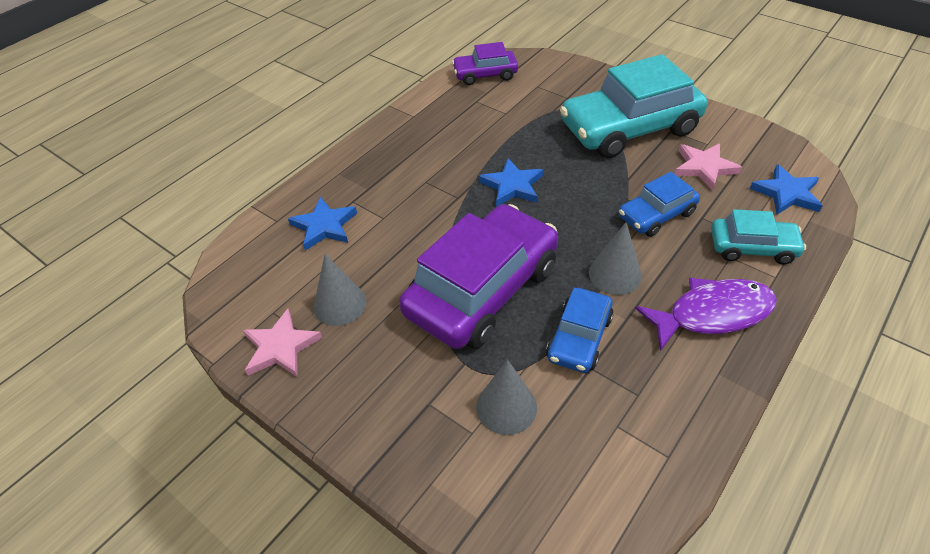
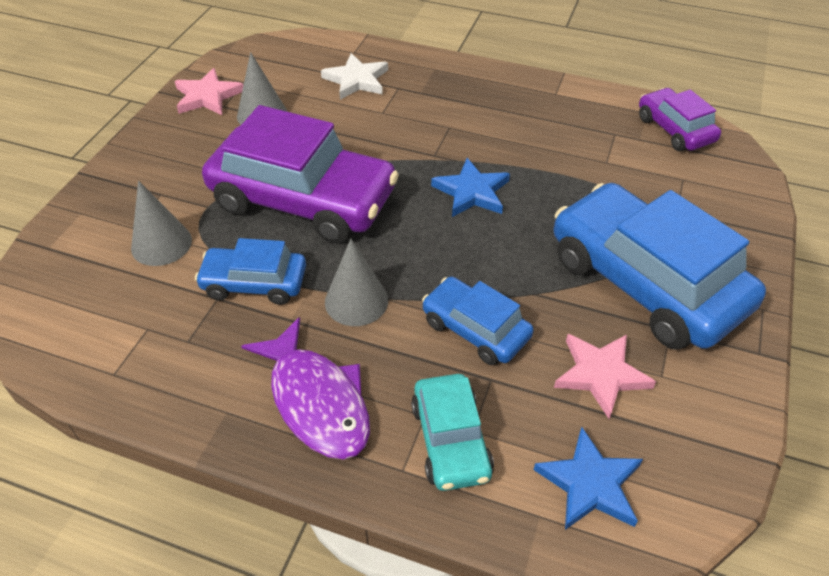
camera: 70 degrees right, 0 degrees up
(324, 226) = (356, 80): blue star -> white star
(629, 128) = (645, 282): turquoise car -> blue car

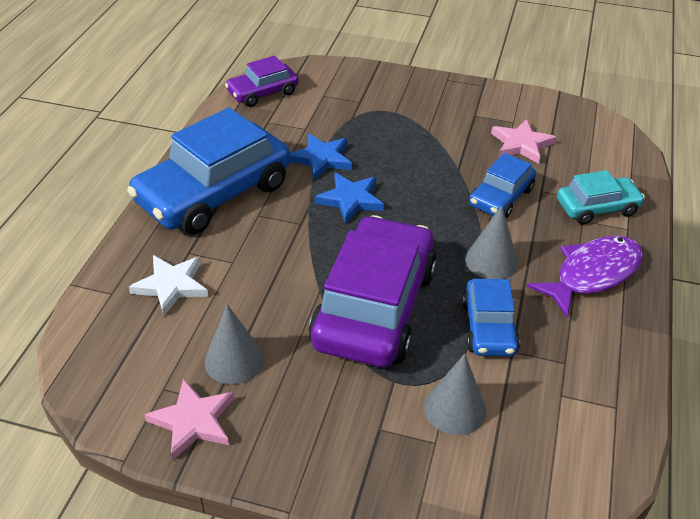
camera: 95 degrees left, 5 degrees down
(590, 484) = (602, 153): blue star -> blue star (321, 159)
(645, 282) = (435, 121): blue car -> blue car (214, 193)

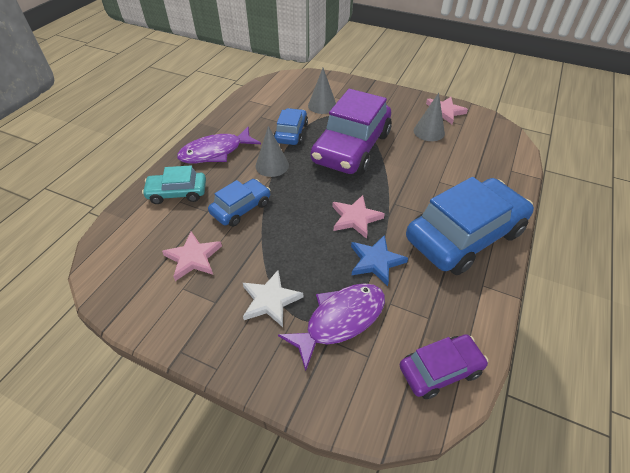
camera: 170 degrees left, 5 degrees up
(171, 285) = (475, 170): white star -> white star (270, 300)
(351, 200) = (355, 218): blue star -> pink star
(352, 113) = (340, 320): none -> purple fish

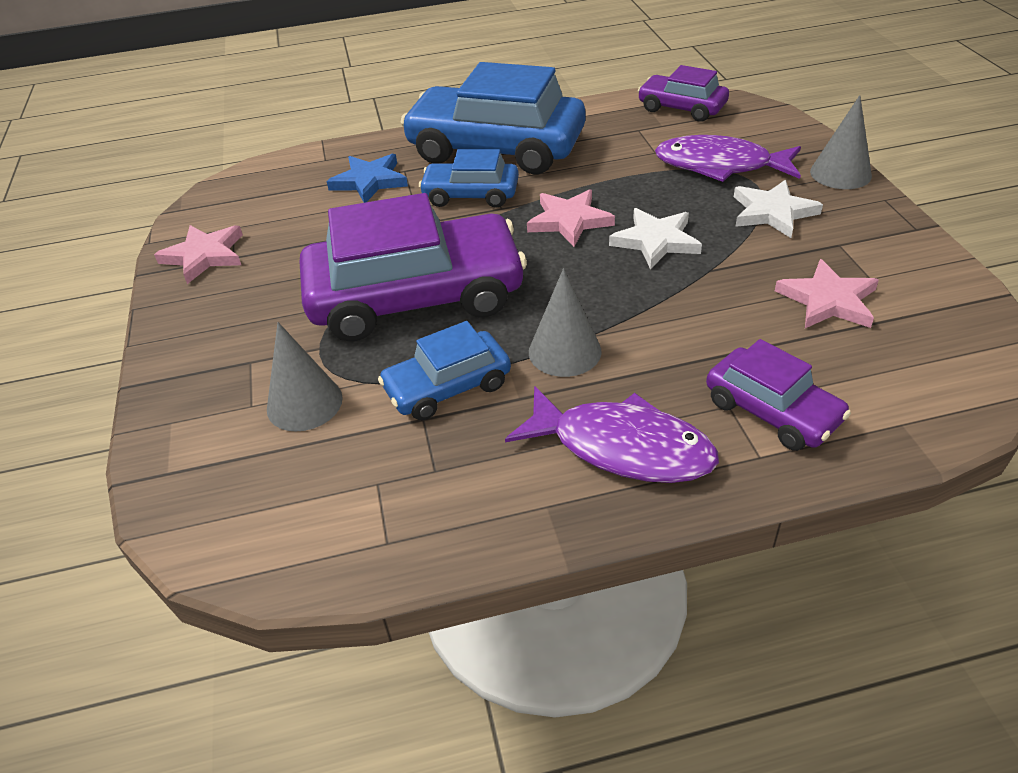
camera: 125 degrees left, 5 degrees down
(177, 193) = (772, 411): turquoise car -> purple car
(241, 208) = (694, 320): blue car -> blue car (471, 195)
(303, 235) = (656, 241): none -> white star
(376, 261) = (616, 179): blue star -> blue star (369, 181)
(429, 131) = (286, 246): grey cone -> grey cone (840, 173)

